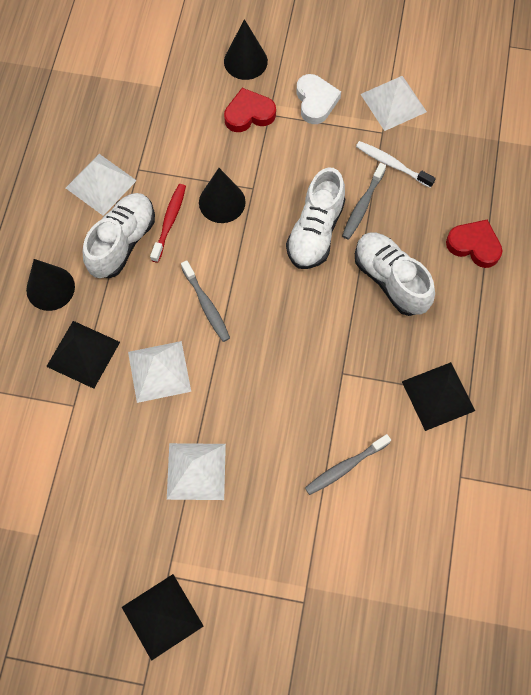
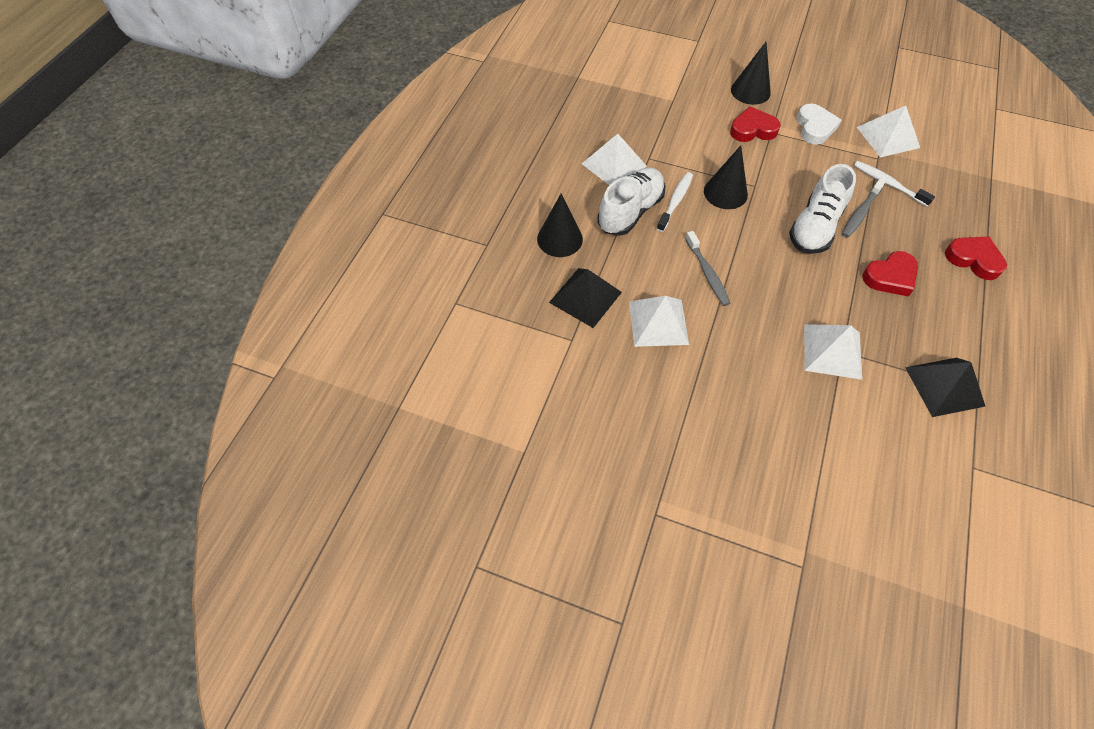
camera: 10 degrees right, 10 degrees down
(162, 616) = (647, 554): black pyramid -> none
(169, 221) = (675, 201): red toothbrush -> white toothbrush
(196, 471) = (691, 417): white pyramid -> white pyramid (832, 351)
(345, 467) = (847, 438): grey toothbrush -> none
(390, 280) = (890, 277): white shoe -> red heart

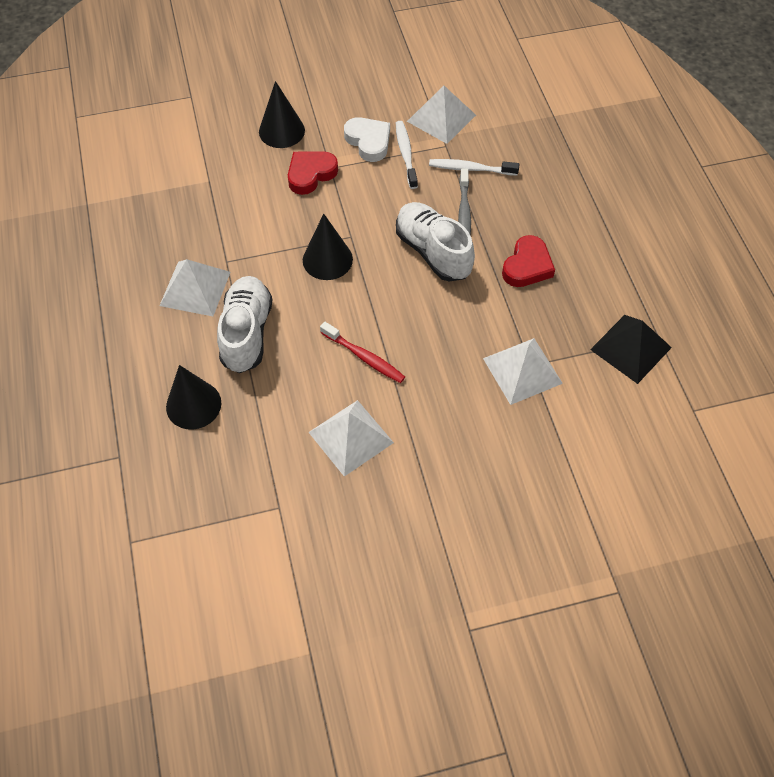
camera: 35 degrees left, 0 degrees up
(585, 297) = (262, 453): black pyramid -> none
(675, 201) = (285, 296): white toothbrush -> white toothbrush (406, 154)
(707, 273) = (364, 357): grey toothbrush -> red toothbrush
(815, 227) = (433, 252): white shoe -> white shoe turned 150 degrees clockwise
(973, 259) = (585, 208): red heart -> none

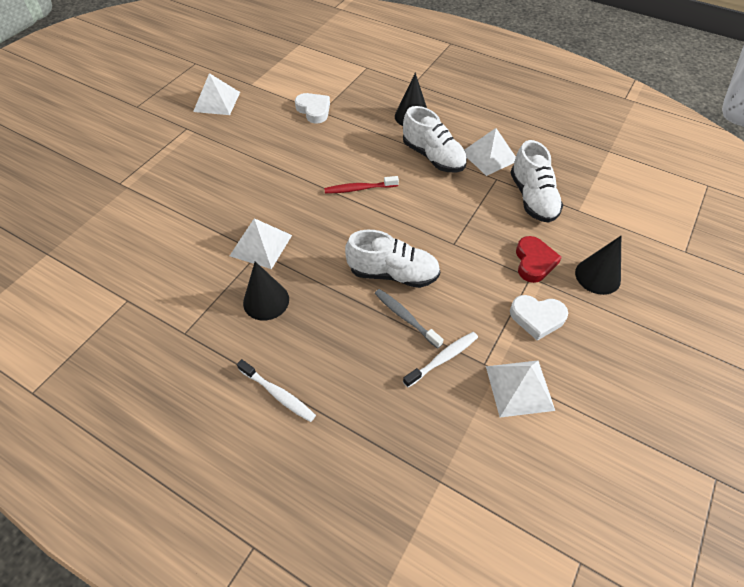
camera: 135 degrees right, 5 degrees down
(227, 219) = (532, 198): none -> white shoe
(285, 517) = (314, 110): none -> white heart
(327, 259) = (447, 220): black cone -> black cone (266, 301)
(350, 437) = (321, 153): white pyramid -> white pyramid (217, 101)
(406, 154) = (500, 330): white toothbrush -> white toothbrush (278, 394)
(527, 266) = (321, 313): red heart -> none
(630, 348) = (199, 310): black pyramid -> none

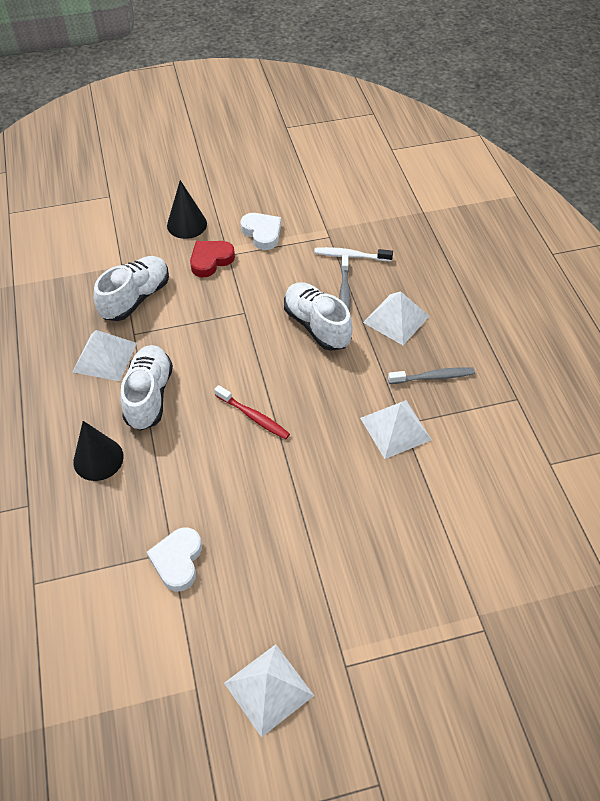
camera: 135 degrees left, 0 degrees up
(266, 301) = (433, 377): black cone -> grey toothbrush
(278, 394) = (478, 310): white toothbrush -> none
(519, 388) = (326, 214): white pyramid -> white pyramid (396, 319)

